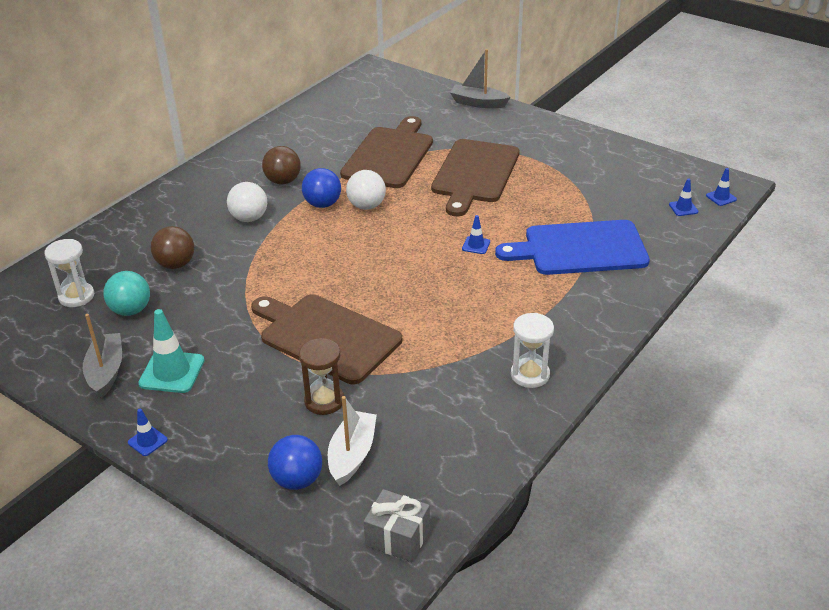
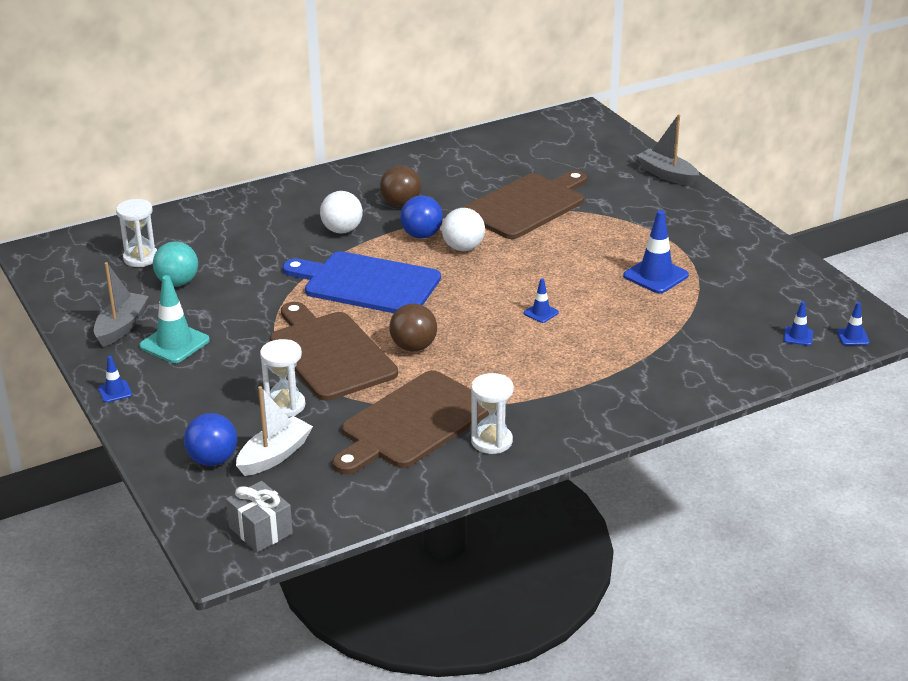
camera: 25 degrees right, 5 degrees down
(176, 264) = (245, 254): brown ball -> brown ball (413, 347)
(324, 401) = (285, 406): brown hourglass -> white hourglass
(474, 174) = (600, 245): brown cutting board -> brown cutting board (412, 423)
(538, 188) = (655, 276): none -> blue traffic cone
(580, 249) = (646, 345): blue cutting board -> blue cutting board (367, 284)

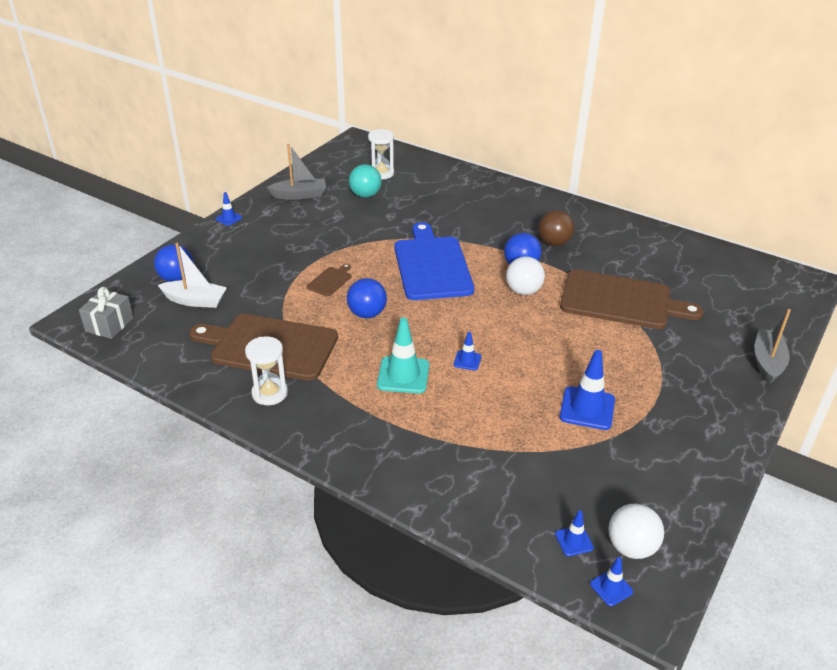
camera: 60 degrees right, 5 degrees up
(174, 343) = (296, 219): turquoise traffic cone -> turquoise traffic cone (403, 375)
(285, 406) = (255, 285): white hourglass -> none
(329, 353) = (330, 280): brown cutting board -> brown cutting board, size x0.41
(342, 230) = (491, 231): white ball -> white ball (631, 547)
(413, 347) = (367, 314): brown ball -> blue ball

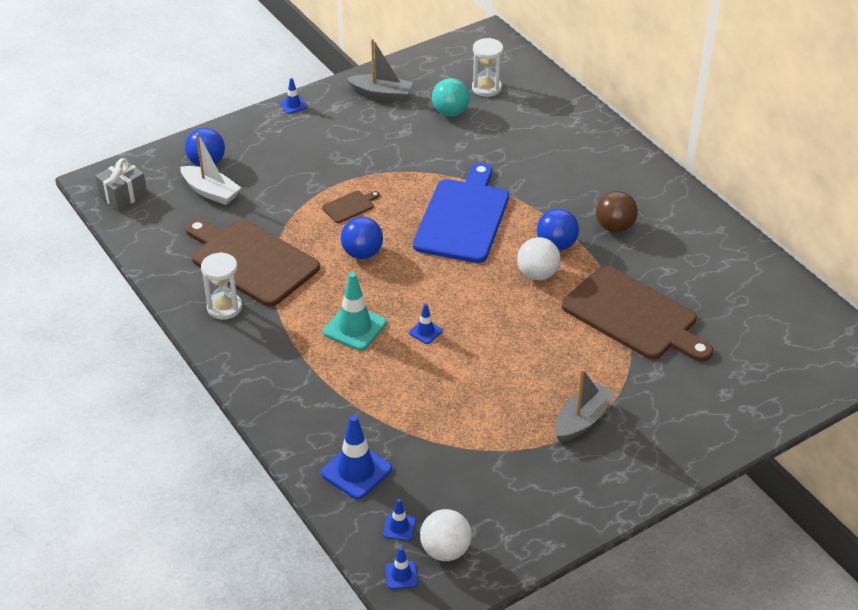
camera: 25 degrees right, 5 degrees up
(587, 408) = (505, 416): blue traffic cone -> blue traffic cone (356, 471)
(767, 362) = (735, 430): grey boat -> grey boat (582, 420)

